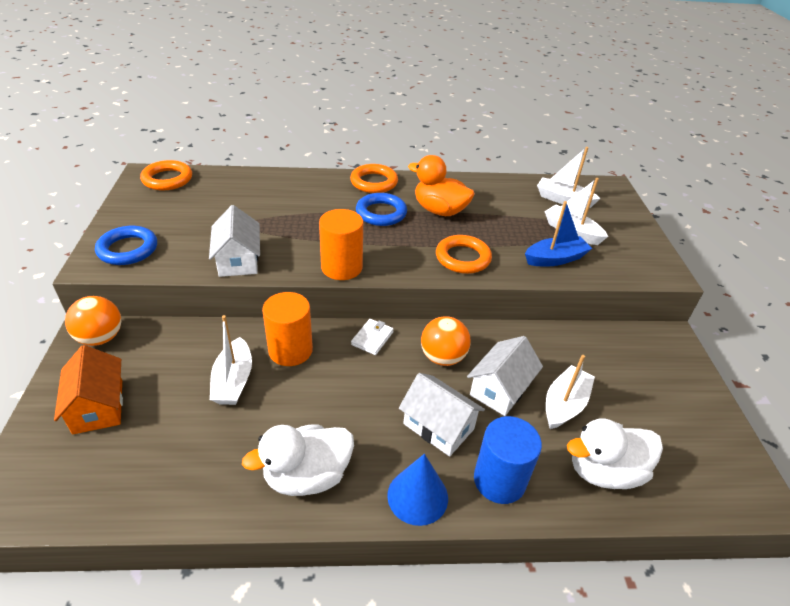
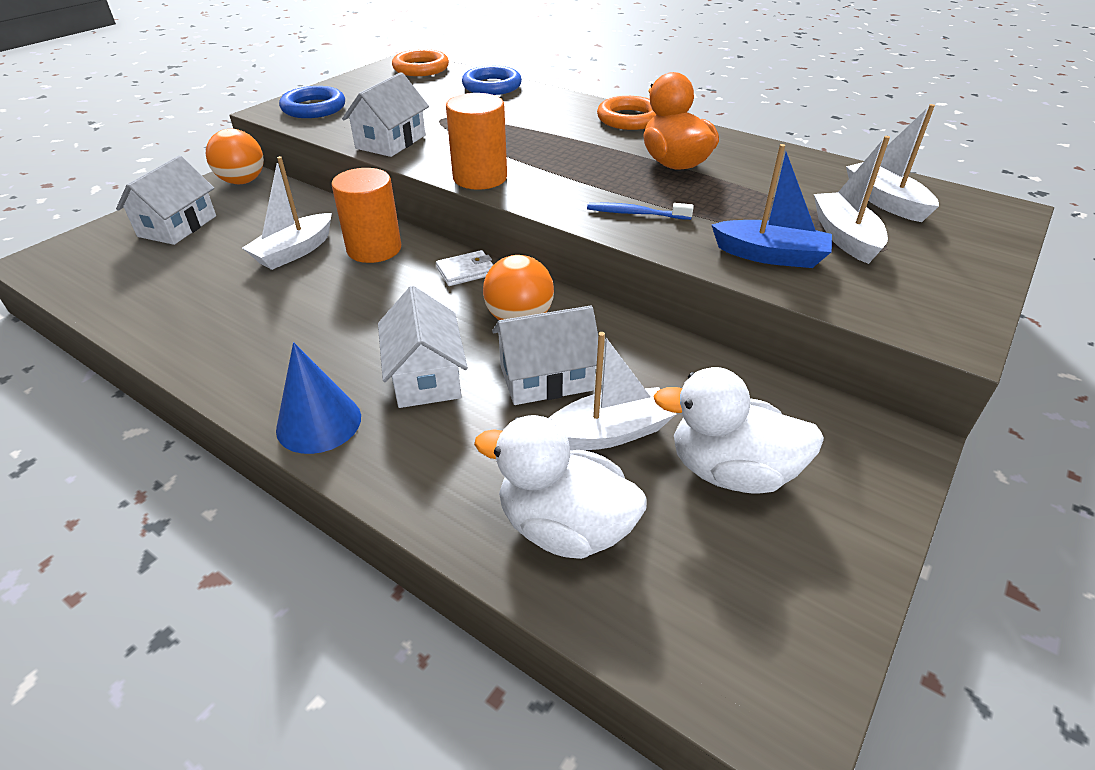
camera: 40 degrees right, 0 degrees up
(98, 406) = (177, 226): orange house -> white house
(307, 476) = (250, 351): white duck -> white duck (731, 471)
(381, 213) = (596, 146): blue ring -> blue ring (492, 86)
(463, 258) = (635, 213): orange ring -> blue toothbrush
(499, 480) = (421, 459): blue cylinder -> none

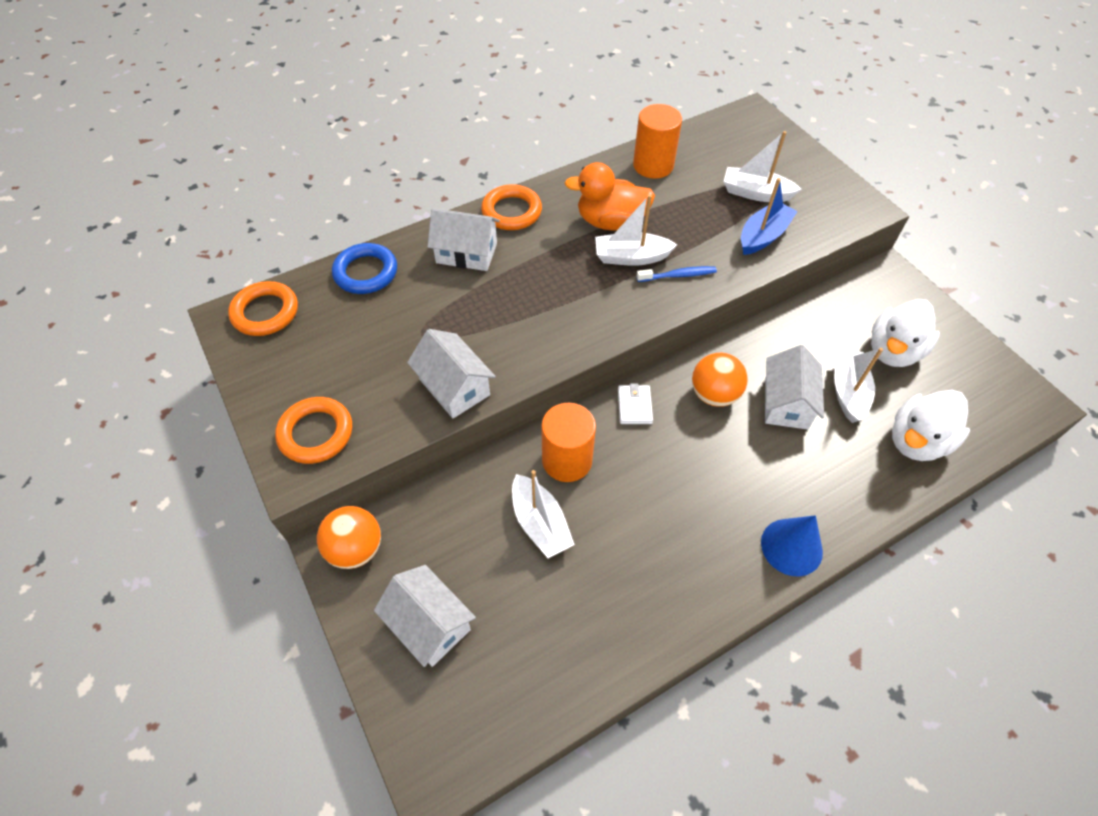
camera: 65 degrees left, 15 degrees up
(314, 108) = (316, 433): blue ring -> orange ring
(426, 376) = (761, 469): white house -> white house (466, 253)
(480, 178) = (570, 344): orange cylinder -> orange cylinder (653, 165)
(635, 213) = (678, 275): blue toothbrush -> blue toothbrush turned 135 degrees counterclockwise
(885, 202) = (720, 152): white boat -> white boat (631, 257)

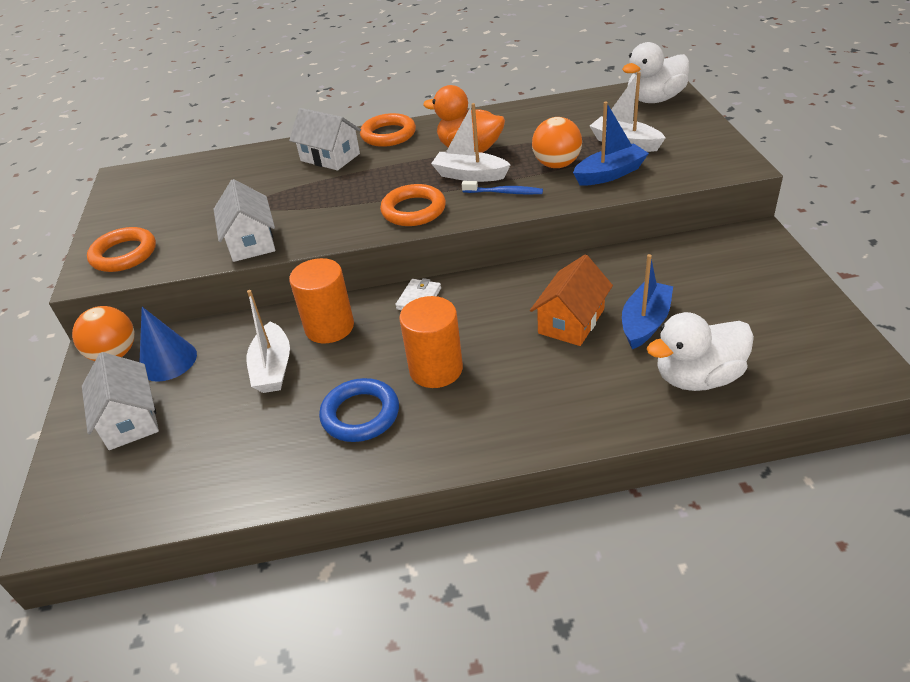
camera: 25 degrees right, 15 degrees down
(265, 312) = (150, 176): orange ring -> orange ring (413, 210)
(366, 272) = (242, 161): blue ring -> blue ring (360, 414)
(653, 165) = (538, 115): orange cylinder -> orange cylinder (436, 369)
(714, 394) = (501, 302): orange ball -> orange ball (556, 165)
(786, 403) = (571, 321): white house -> orange house
(791, 547) = (497, 438): blue cone -> blue cone (168, 361)
(848, 391) = (645, 323): white boat -> blue boat
(893, 351) = (719, 298): white duck -> white duck (655, 99)

